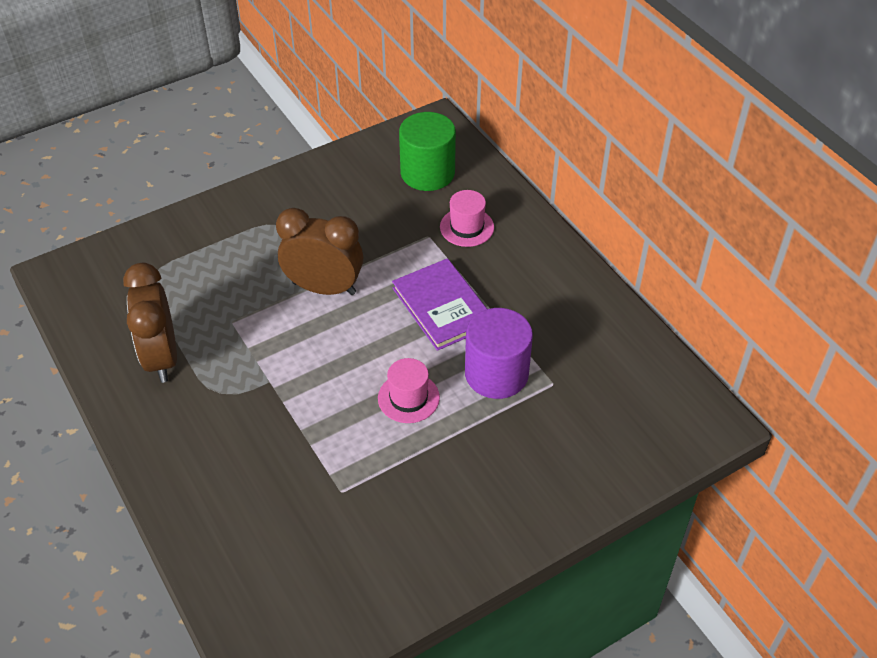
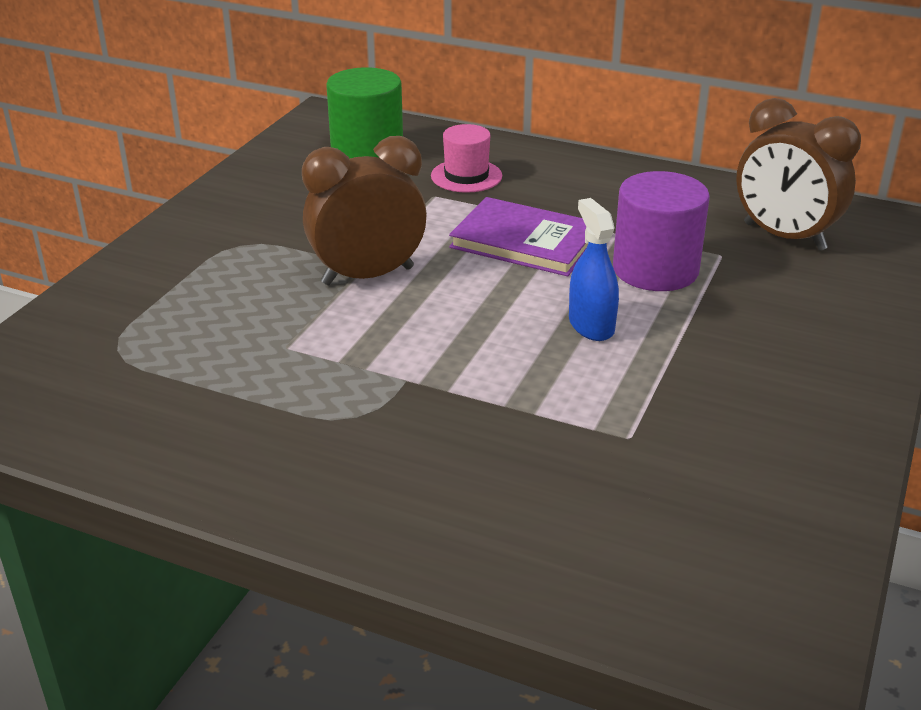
camera: 35 degrees left, 15 degrees down
(161, 357) = (228, 417): brown clock -> brown clock (784, 237)
(408, 398) = (591, 325): pink hat -> blue spray bottle

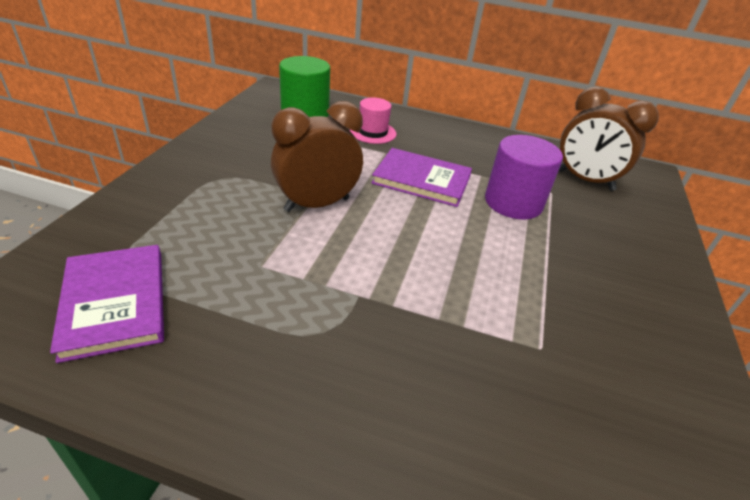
camera: 10 degrees left, 5 degrees up
(113, 384) = (115, 302): none -> purple book
(591, 325) = (483, 246): blue spray bottle -> none

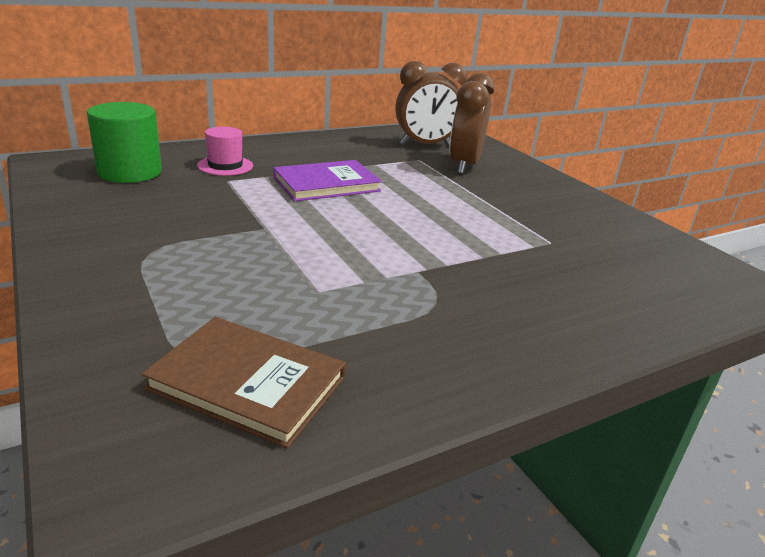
camera: 45 degrees left, 10 degrees down
(115, 302) = (248, 383): purple book -> brown book
(317, 204) = (280, 233): brown clock -> brown clock (464, 166)
(513, 202) = (408, 174): purple cylinder -> none

